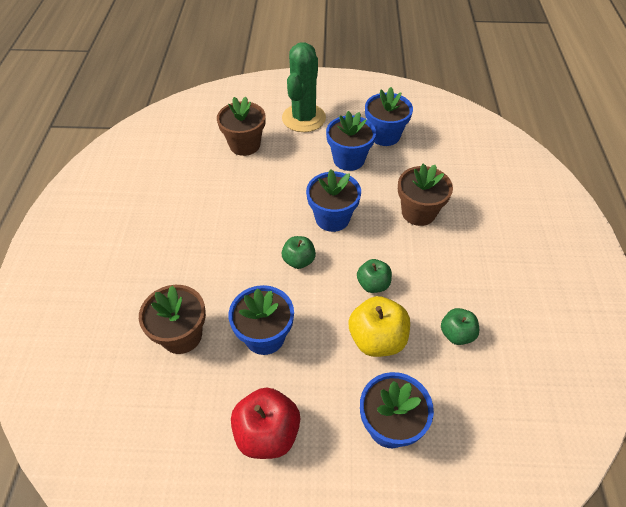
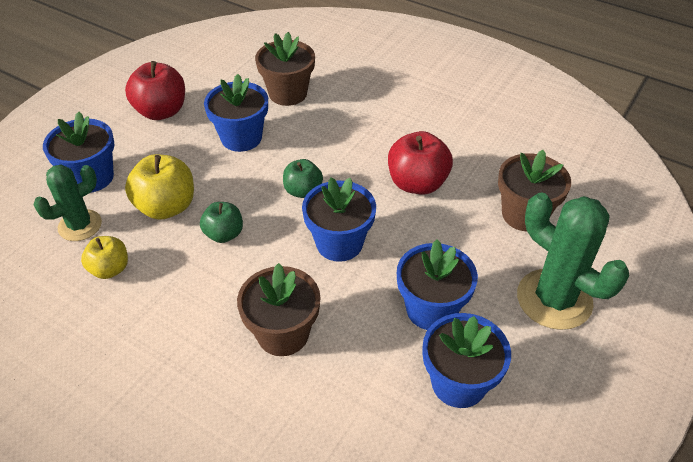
camera: 120 degrees right, 5 degrees down
(248, 202) = (417, 183): none -> red apple
(441, 389) = (80, 225): none -> green cactus
(456, 334) = (110, 269): green apple -> yellow apple

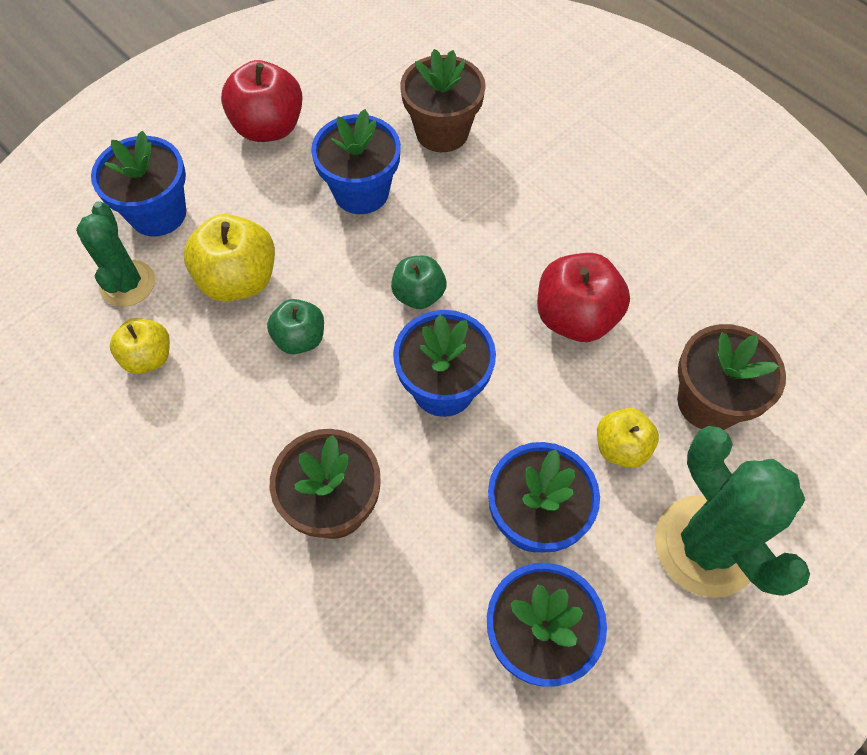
camera: 15 degrees right, 15 degrees up
(80, 225) = (127, 284): green cactus -> green cactus turned 75 degrees counterclockwise
(476, 253) = (621, 447): none -> yellow apple

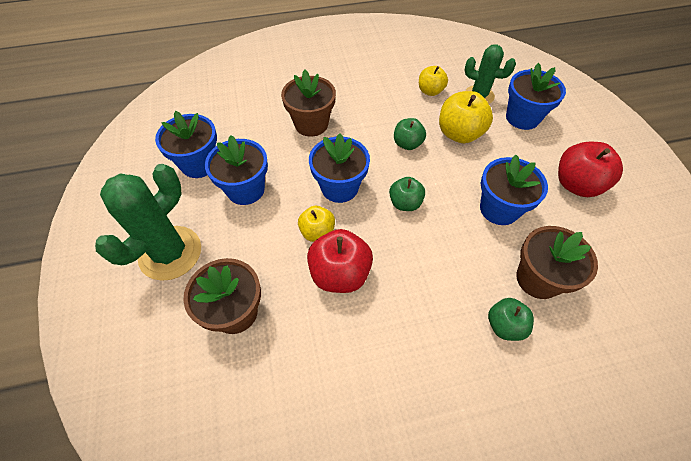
camera: 120 degrees right, 5 degrees down
(521, 145) = (504, 325): none -> green apple
(621, 447) = (247, 247): yellow apple -> yellow apple (317, 232)
(705, 546) = (170, 253): green cactus -> green cactus turned 60 degrees counterclockwise

